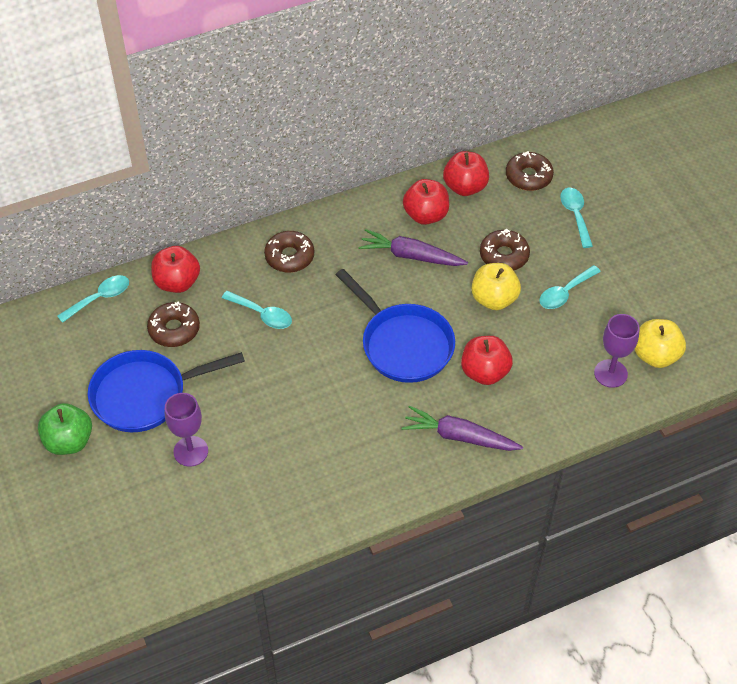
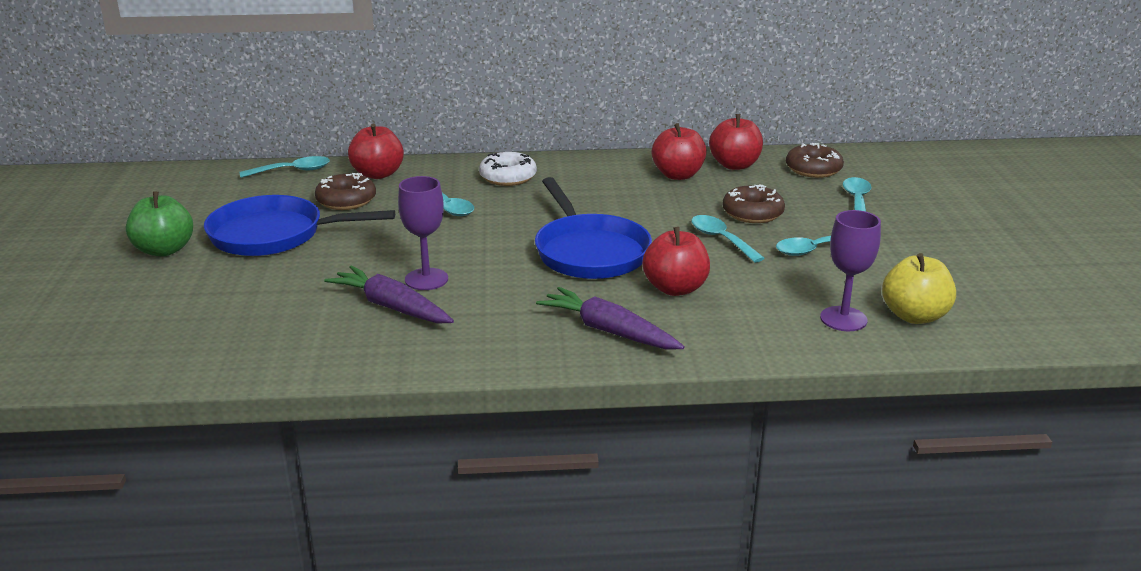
camera: 20 degrees right, 25 degrees down
(190, 451) = (282, 281): purple goblet -> purple goblet (426, 279)
(289, 256) = (508, 177): brown donut -> white donut
(411, 256) = (642, 197): purple carrot -> purple carrot (391, 307)
(494, 299) = (721, 239): yellow apple -> turquoise spoon

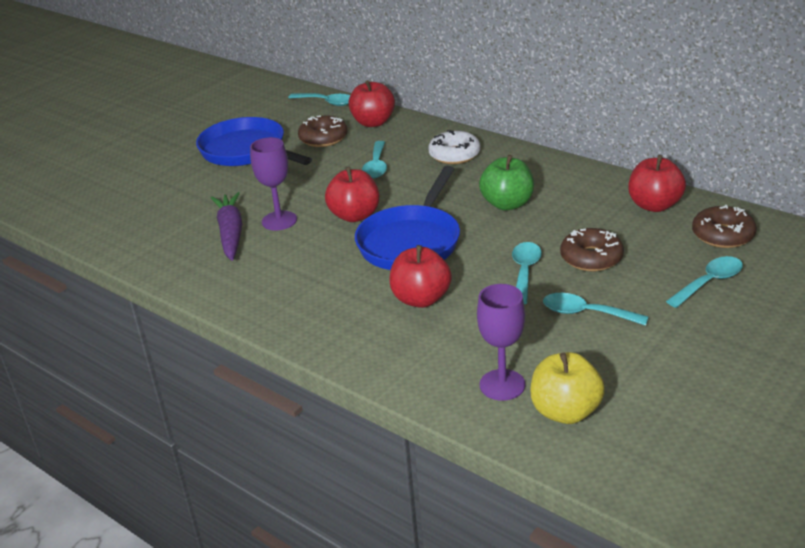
camera: 45 degrees right, 5 degrees up
(164, 250) = (179, 141): green apple -> green apple (507, 204)
(608, 331) = (324, 312): purple carrot -> none
(678, 175) = (588, 198): red apple -> red apple (355, 216)

